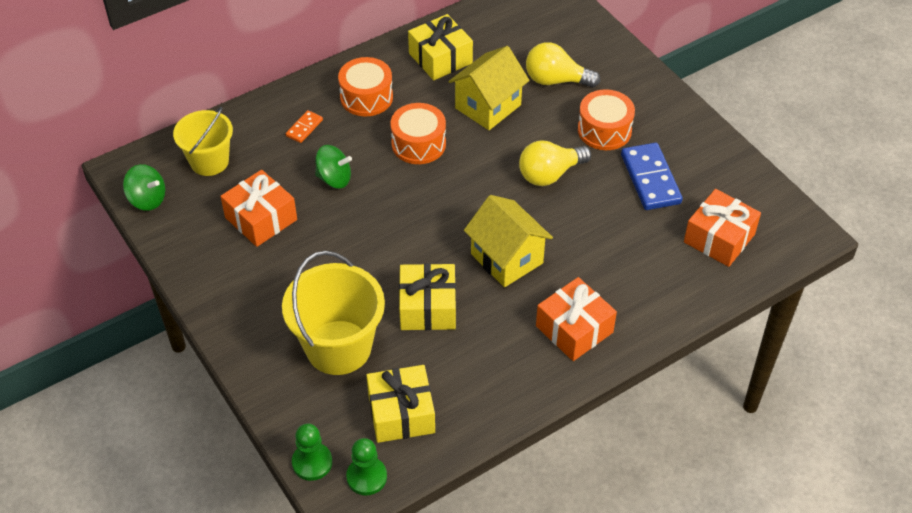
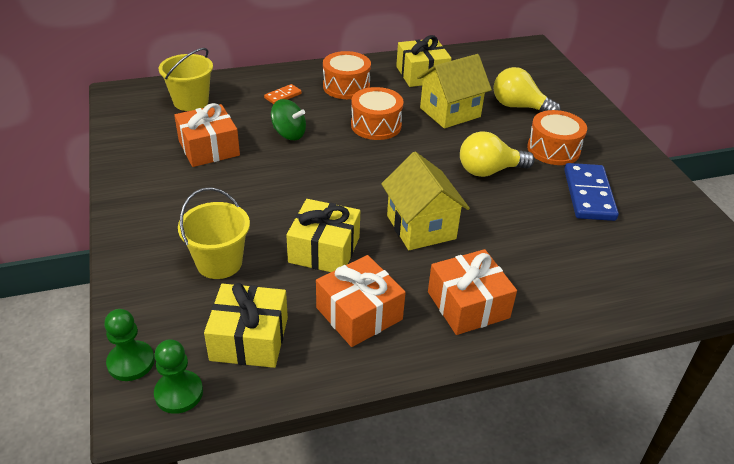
camera: 15 degrees right, 10 degrees down
(147, 199) = (123, 115): green spinning top -> none
(338, 347) = (219, 263): yellow bucket -> yellow bucket, size x0.66
(719, 238) = (651, 259): orange gift -> orange gift (359, 313)

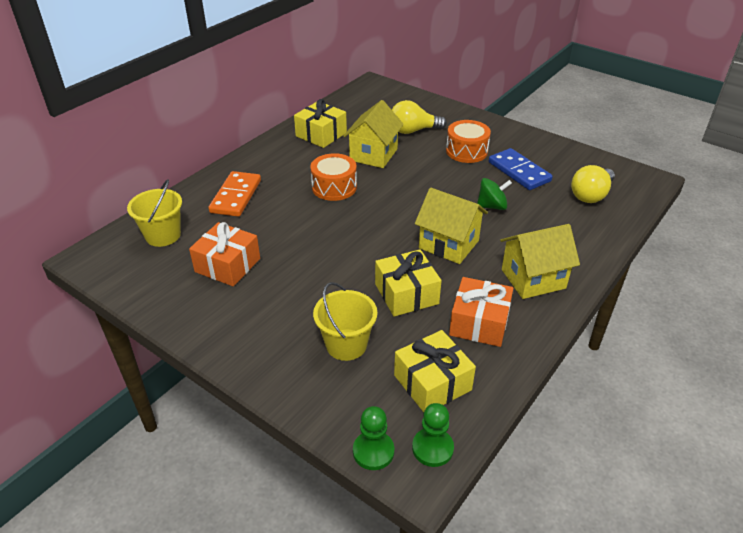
camera: 35 degrees left, 0 degrees up
(283, 96) = (236, 196): orange domino -> orange domino, size x1.97
(289, 134) = (278, 223): green spinning top -> green spinning top (492, 206)
(346, 87) = (277, 167): orange drum -> none
(468, 305) = (533, 279): orange gift -> yellow house
(489, 171) = (445, 184): yellow light bulb -> yellow light bulb (591, 195)

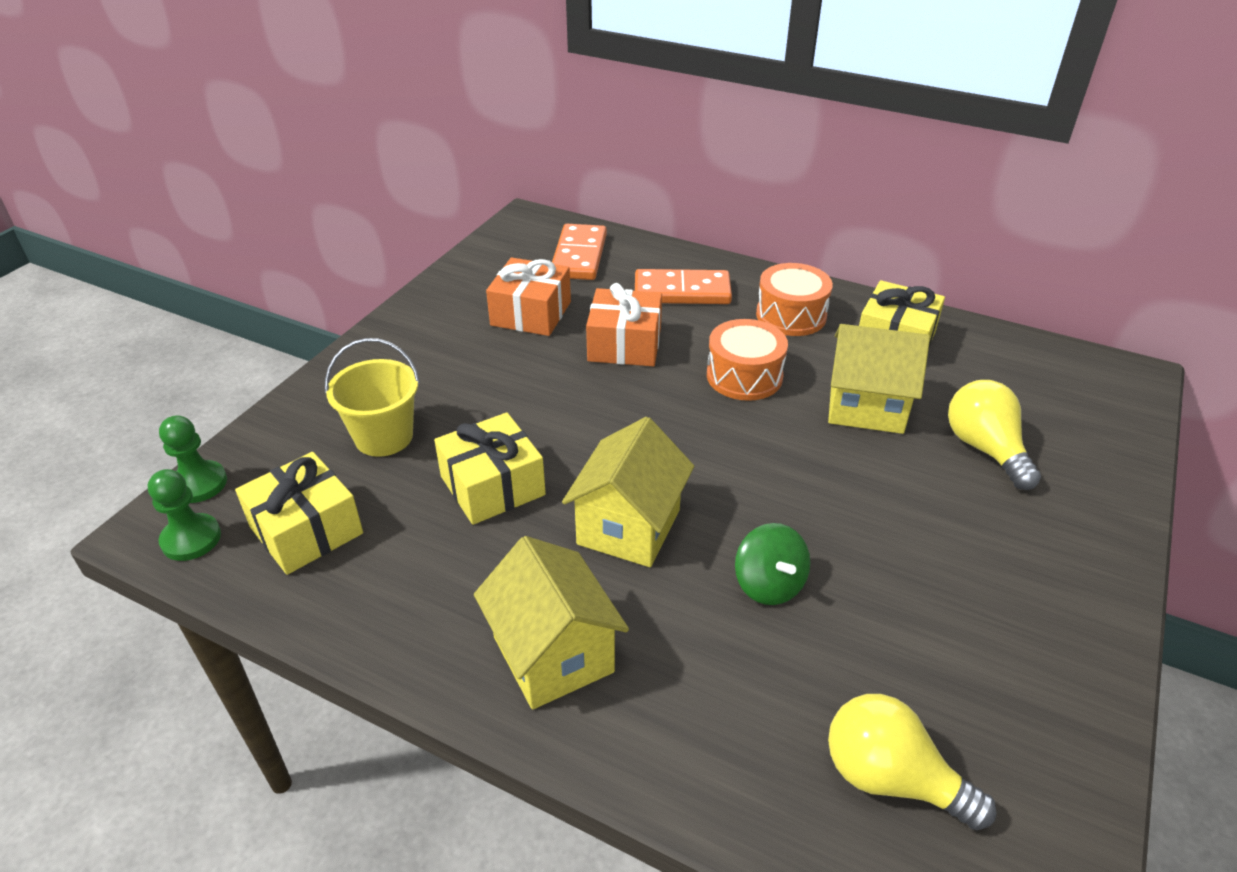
camera: 80 degrees right, 0 degrees up
(163, 235) = (579, 256): yellow bucket -> orange domino
(466, 151) = (956, 535): orange drum -> orange drum (791, 315)
(479, 323) = (430, 578): orange gift -> orange gift (624, 344)
(519, 172) = (922, 628): blue domino -> none

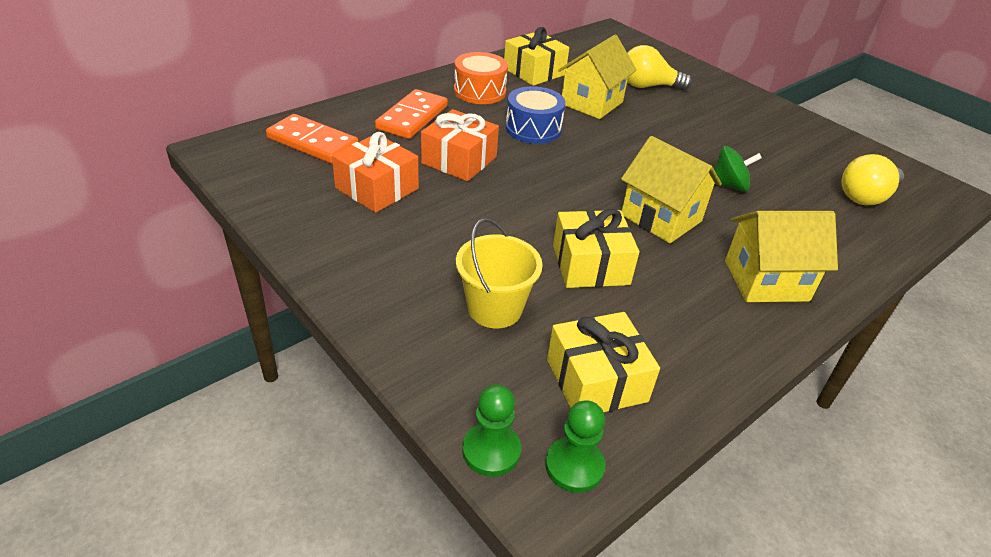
camera: 70 degrees left, 0 degrees up
(744, 376) = (533, 129): orange drum -> blue drum

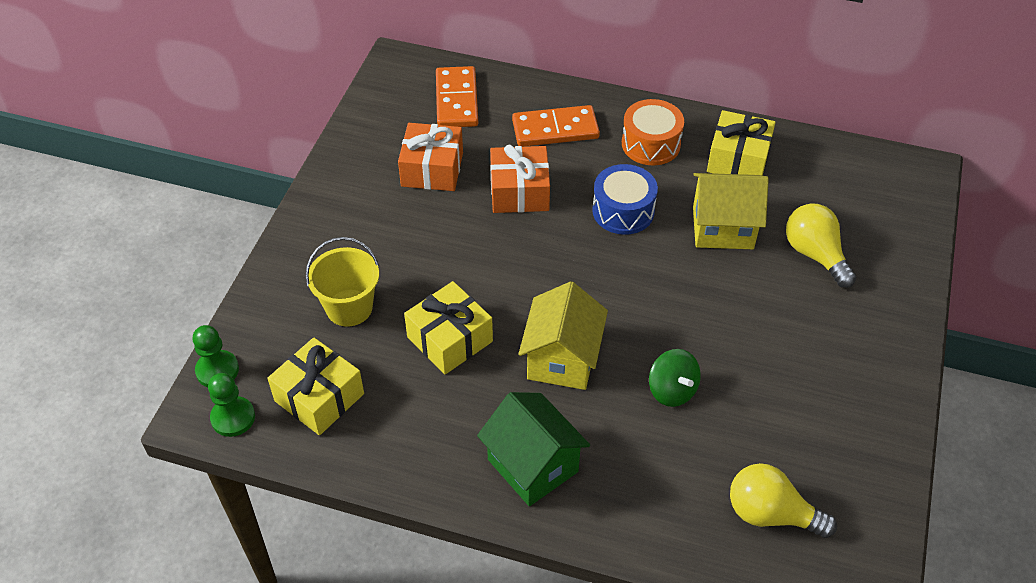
camera: 60 degrees right, 10 degrees up
(766, 280) = (533, 465): yellow house -> green house

